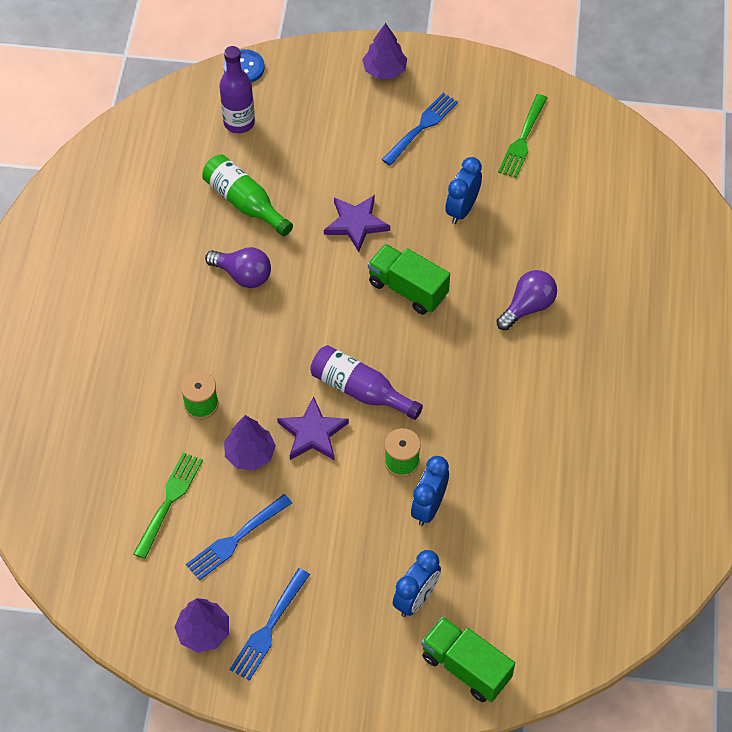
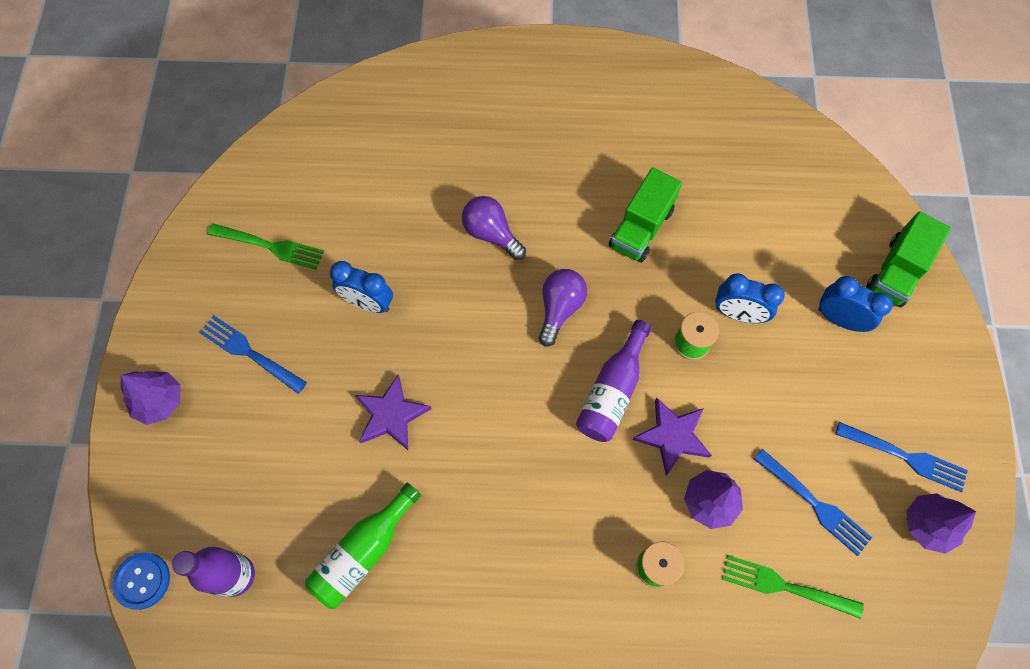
camera: 95 degrees left, 10 degrees up
(243, 275) = (472, 540): purple light bulb -> purple light bulb (560, 309)
(408, 289) = (477, 352): green truck -> green truck (641, 228)

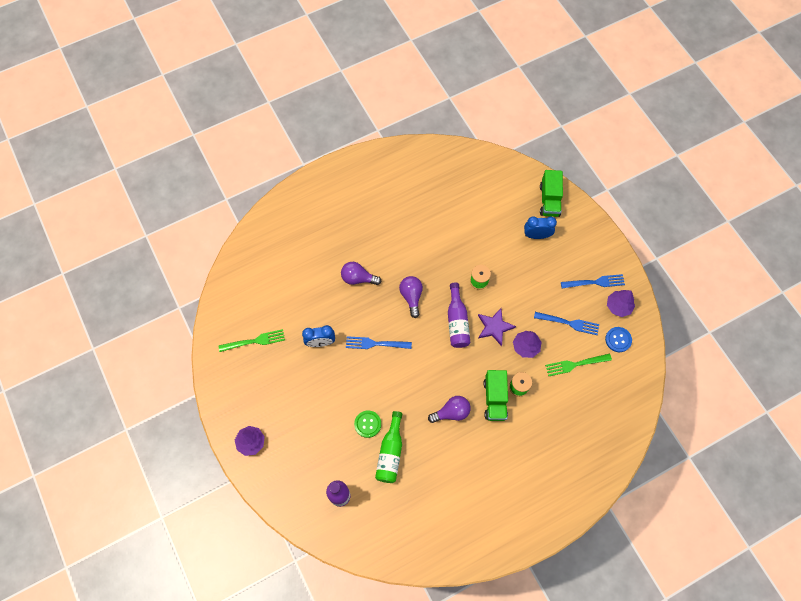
camera: 30 degrees left, 0 degrees up
(142, 581) = (299, 523): blue button -> blue button (618, 340)
(250, 353) = (280, 396): blue fork -> blue fork (376, 343)
(357, 479) = (367, 424): none -> green button
(391, 415) = (364, 387): purple star -> none
(509, 543) = (451, 412): none -> purple light bulb
(641, 228) = (426, 239): green truck -> green truck (494, 399)
(738, 314) = (492, 256): blue clock -> none

